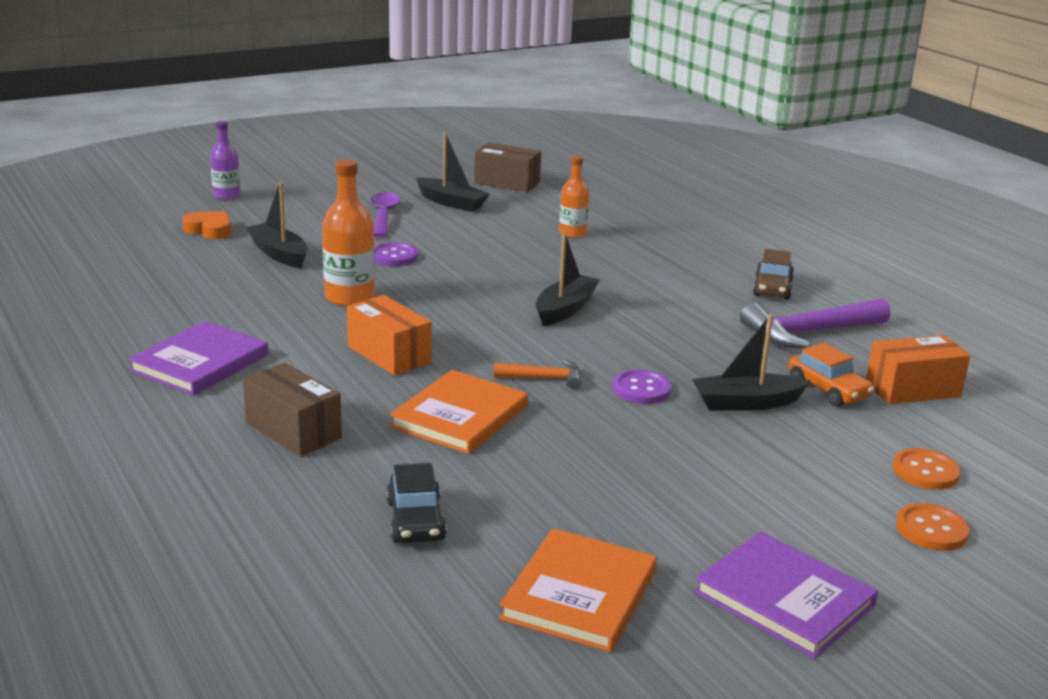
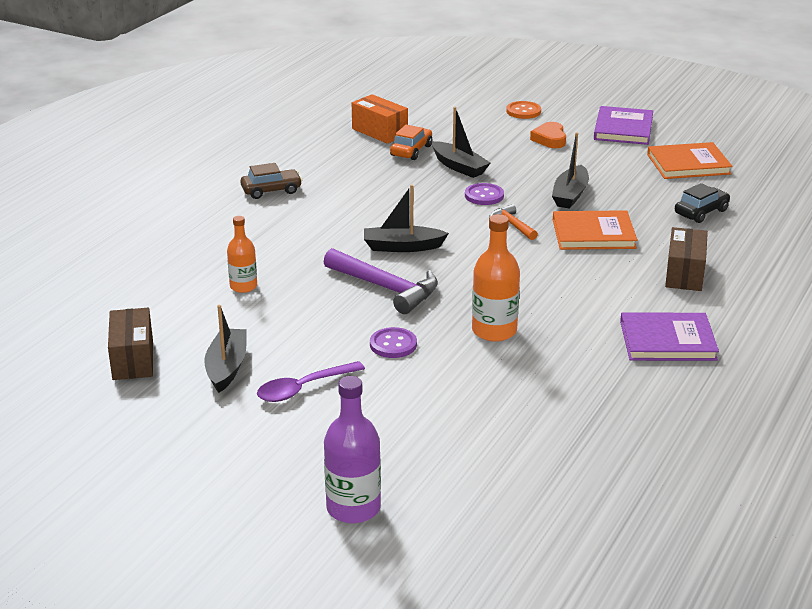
camera: 120 degrees left, 5 degrees up
(210, 230) = (453, 465): orange heart -> orange heart (550, 139)
(227, 196) = (353, 508): purple bottle -> purple bottle, size x1.56
(279, 254) = (458, 400): black boat -> black boat (570, 195)
(389, 354) = (556, 281): orange box -> none
(809, 333) = (336, 168): purple hammer -> purple hammer (386, 288)
(925, 471) = (470, 118): orange button -> none

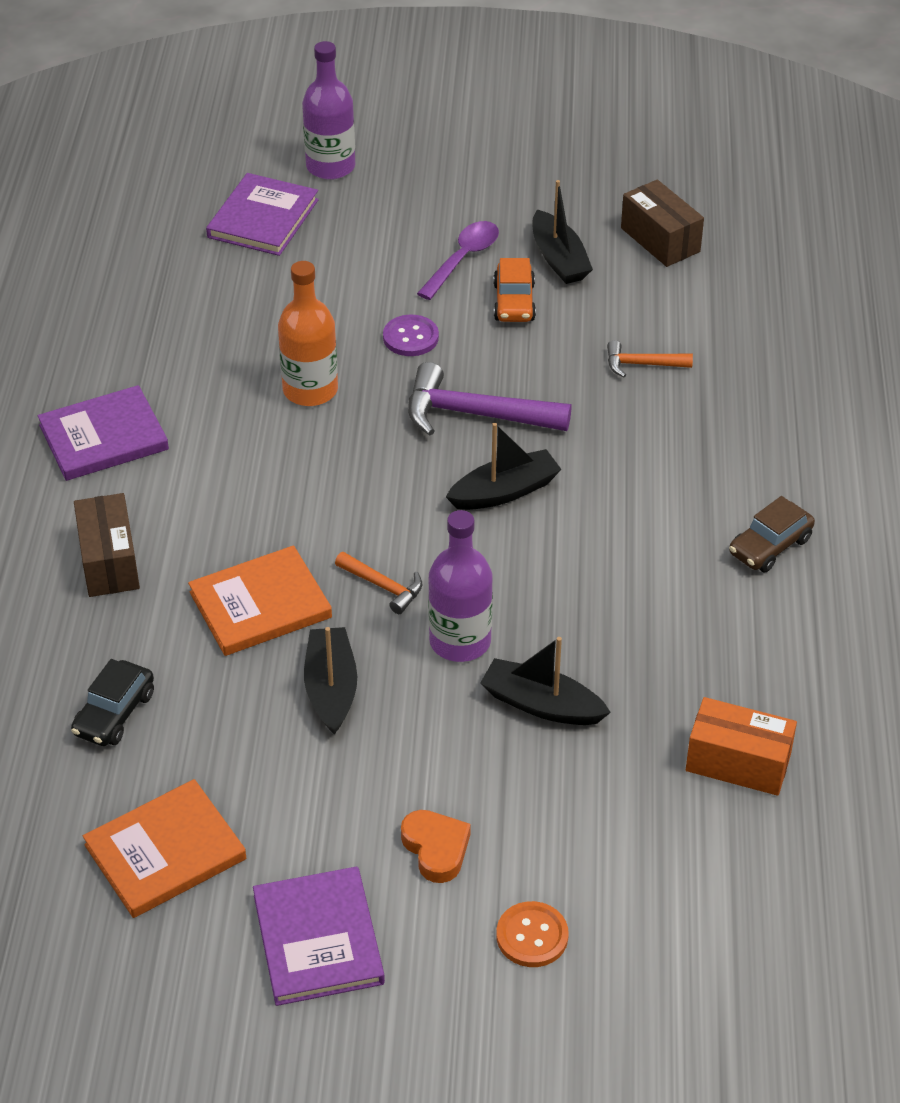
camera: 155 degrees right, 15 degrees up
(243, 286) = (641, 364): orange bottle -> orange hammer
(411, 151) = (646, 724): orange car -> orange car (514, 302)
(453, 474) = (263, 218): none -> purple book
(484, 196) = (460, 641): purple button -> purple bottle

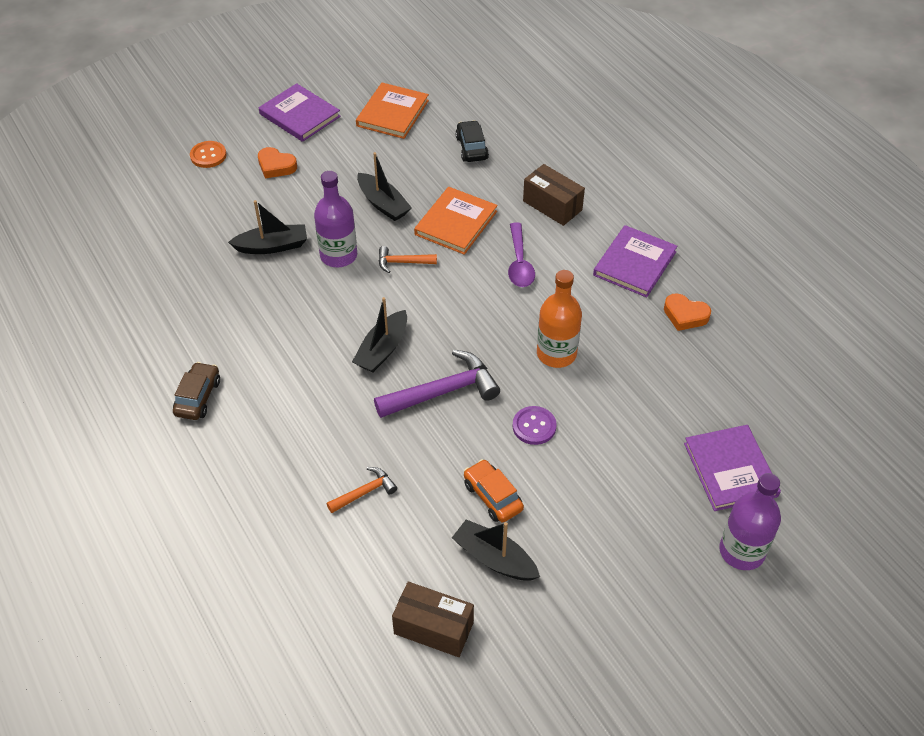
camera: 145 degrees right, 5 degrees up
(123, 357) = (685, 315): none -> orange heart
(463, 259) = (561, 516): purple spoon -> purple spoon (519, 263)
(738, 763) = (152, 267): orange box -> none

